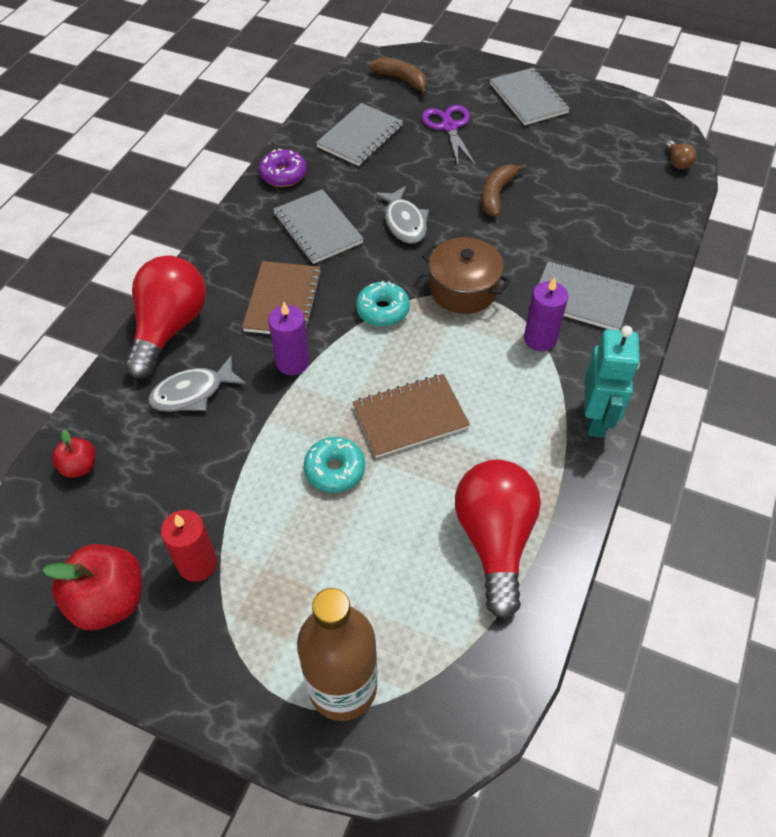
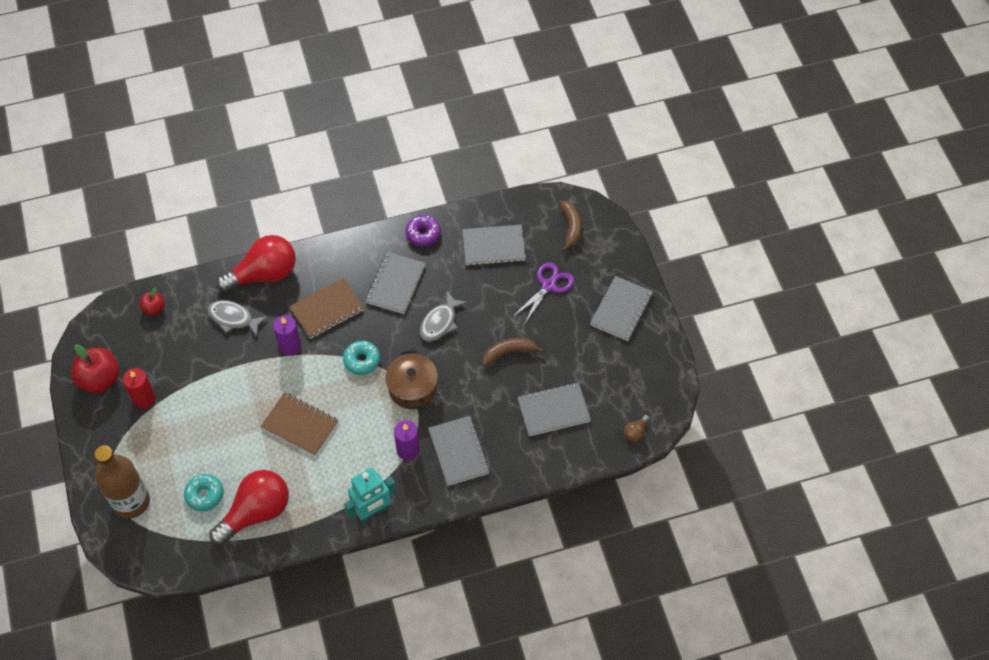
camera: 50 degrees right, 5 degrees up
(335, 470) = (240, 415): turquoise donut -> turquoise donut (204, 495)
(598, 201) = (553, 410): none -> grey notebook

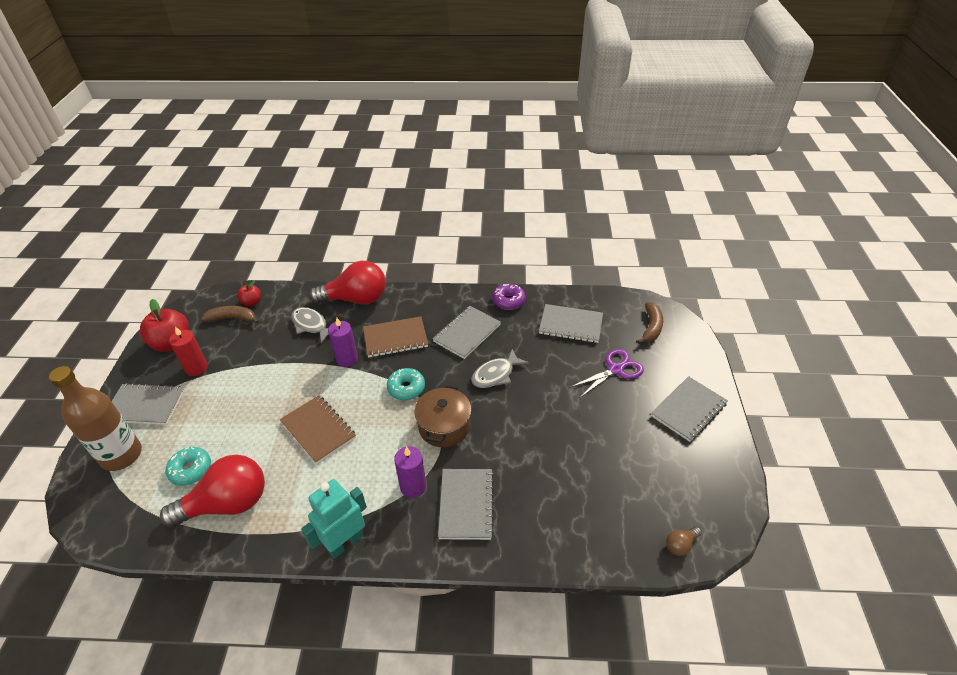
camera: 20 degrees right, 15 degrees down
(372, 512) = (345, 542): turquoise robot -> turquoise robot turned 150 degrees clockwise
(509, 352) = (555, 419): brown banana -> brown banana (232, 318)
(553, 410) = (587, 491): grey notebook -> grey notebook (145, 406)

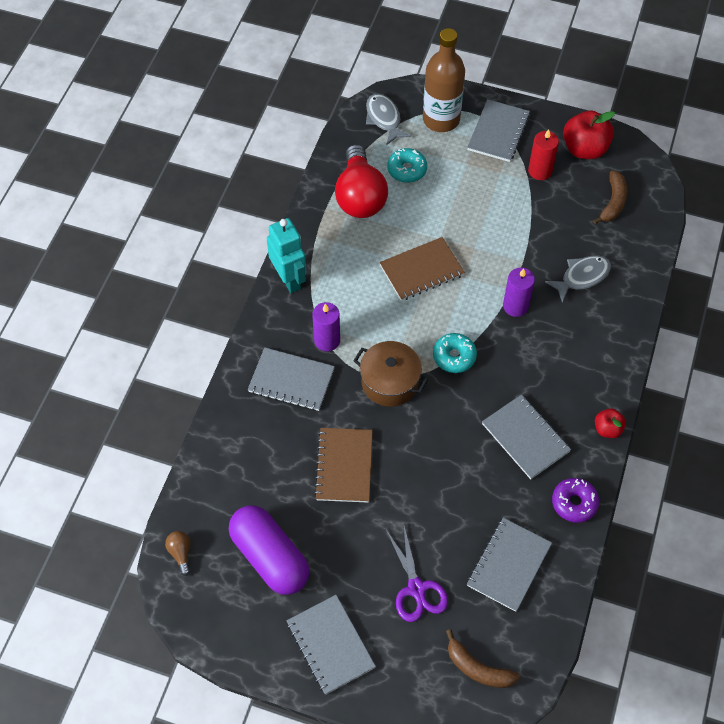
camera: 105 degrees right, 15 degrees up
(252, 302) = (638, 221): red apple -> red apple (607, 429)
(356, 299) = (619, 327): red light bulb -> none
(395, 338) = (536, 359): brown notebook -> brown notebook (344, 466)
(496, 374) = (448, 451): grey fish -> grey fish (384, 119)
(644, 470) = (270, 557): none -> purple capsule

